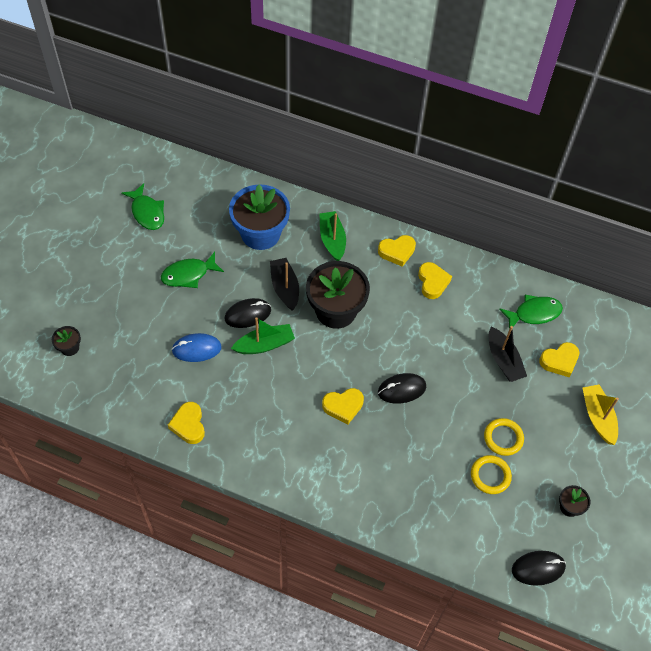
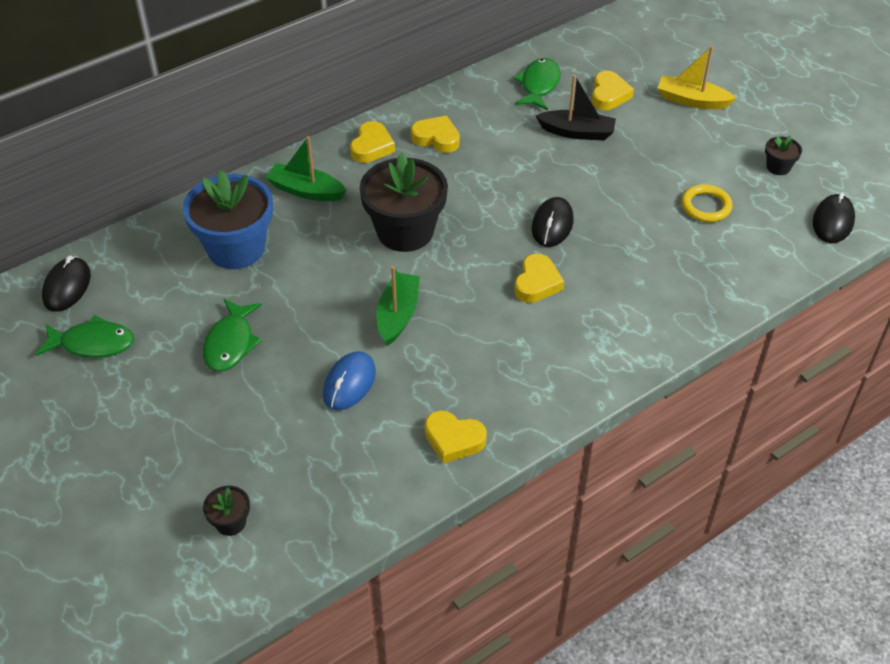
camera: 55 degrees left, 10 degrees down
(248, 314) = (342, 312): black mouse -> black mouse (67, 287)
(285, 288) = (334, 261): black boat -> none
(503, 438) = (668, 176): yellow ring -> none

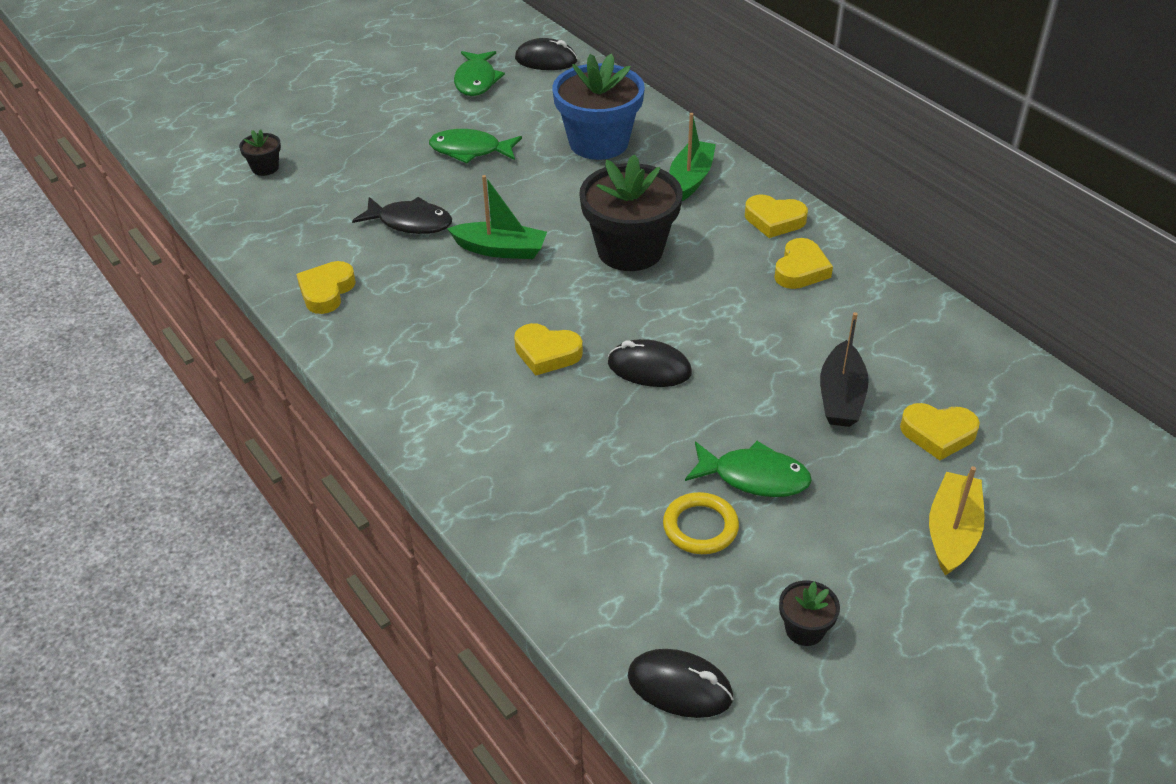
camera: 90 degrees right, 5 degrees down
(349, 383) = (410, 222): blue mouse -> black fish
(539, 85) = (939, 361): green fish -> green fish (754, 477)

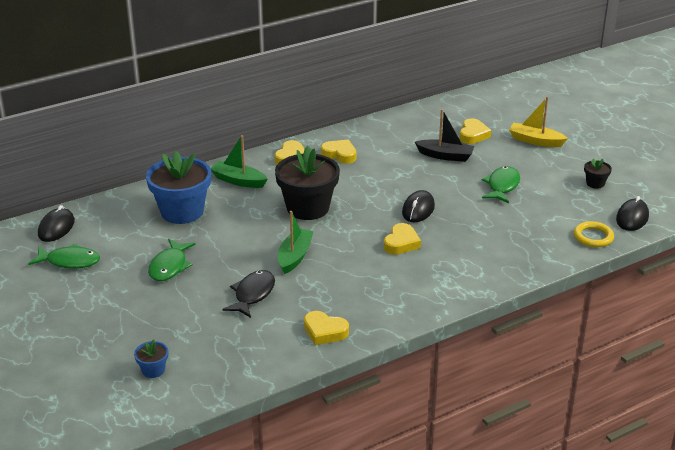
camera: 85 degrees left, 10 degrees down
(265, 168) = (153, 370): black flower pot -> blue flower pot
(700, 527) = (536, 204): yellow ring -> yellow ring (593, 237)

